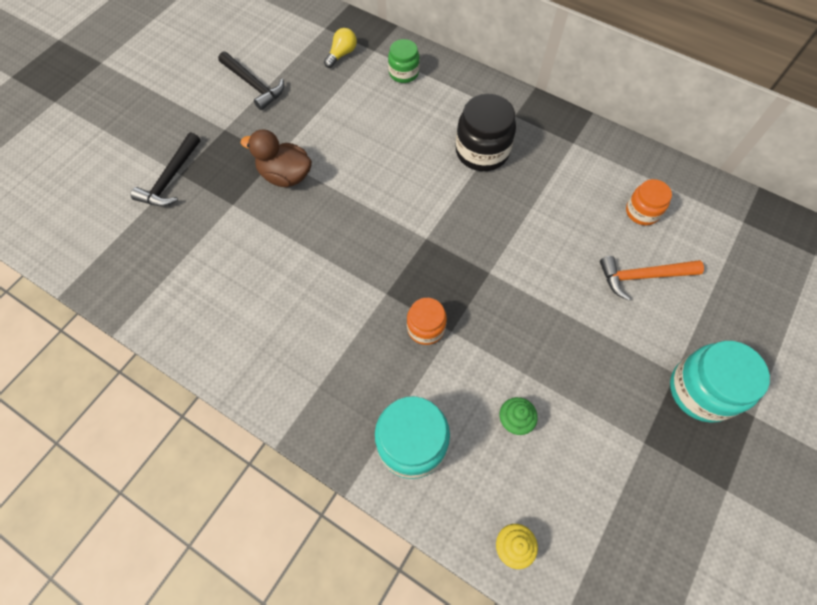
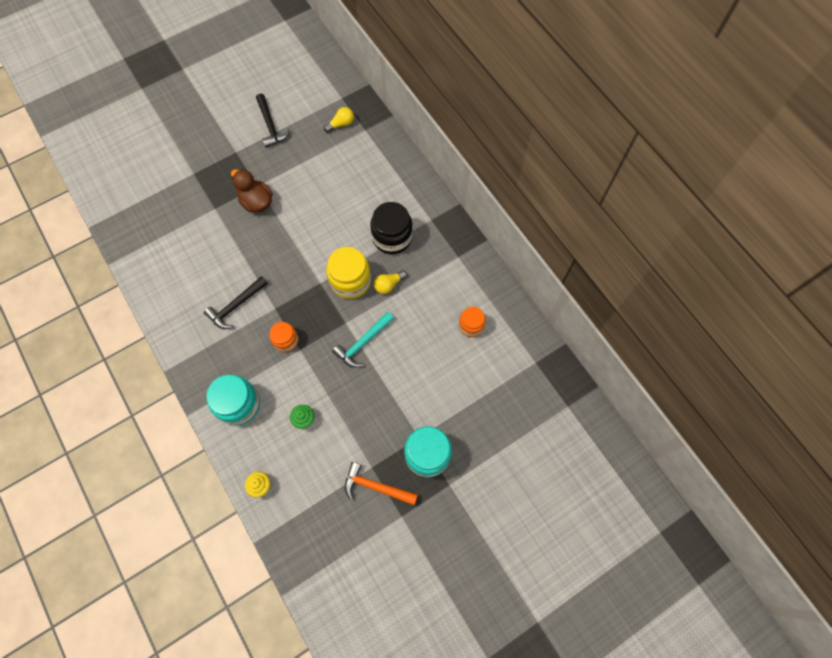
camera: 25 degrees right, 5 degrees up
(170, 179) = (186, 174): black hammer -> black hammer (236, 306)
(403, 73) = (375, 156): green jar -> none
(463, 220) = (350, 281): none -> yellow jar
(513, 206) = (388, 285): none -> yellow light bulb
(527, 287) = (363, 343): none -> turquoise hammer
(642, 276) = (440, 368): orange hammer -> orange hammer (376, 486)

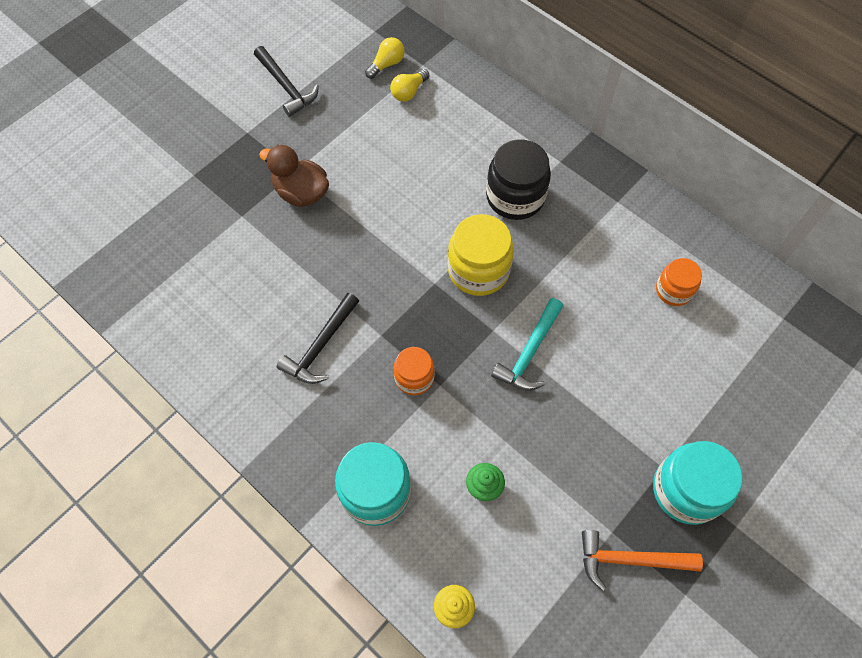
camera: 15 degrees left, 5 degrees down
(388, 285) = (535, 262): yellow light bulb -> yellow light bulb (409, 92)

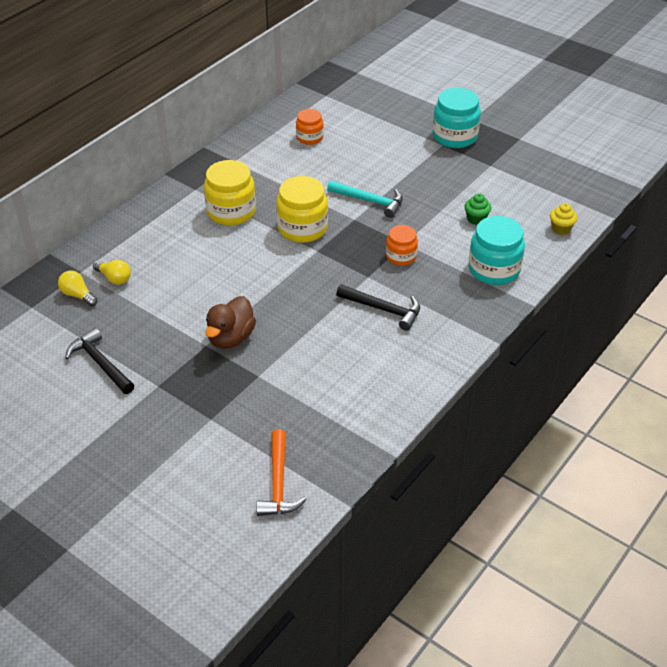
camera: 95 degrees left, 20 degrees down
(286, 87) = (100, 363): black hammer -> black hammer turned 90 degrees counterclockwise
(515, 197) = (231, 211): black jar -> yellow jar
(630, 560) = (505, 158): orange hammer -> orange hammer (278, 483)

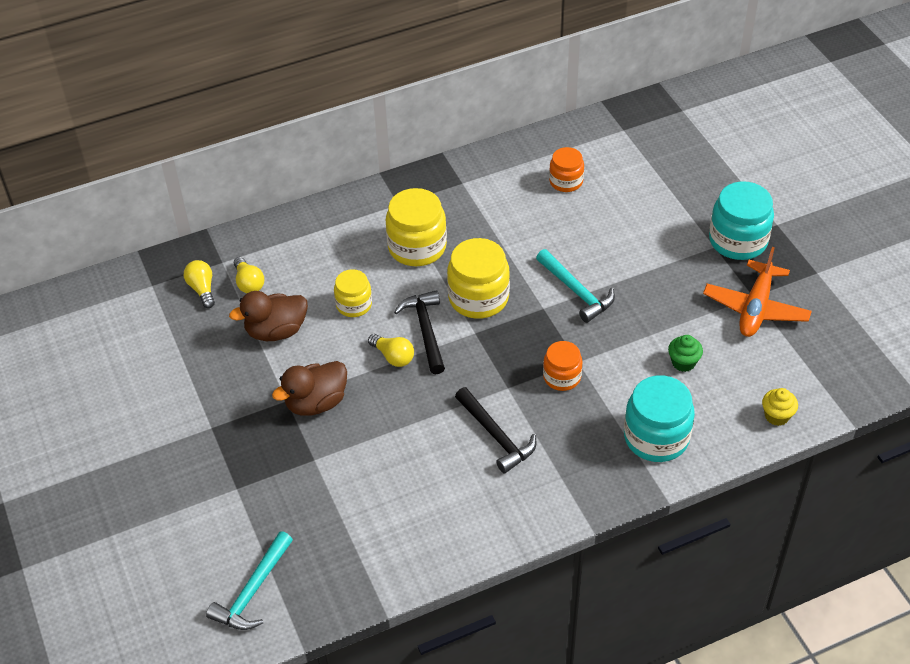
camera: 30 degrees right, 5 degrees up
(100, 363) = (174, 378): black hammer -> black hammer (425, 330)
(161, 302) = (276, 331): none -> brown duck
(211, 264) = (354, 305): none -> yellow jar
(267, 287) = (393, 356): none -> yellow light bulb
(278, 483) = (253, 591): orange hammer -> turquoise hammer
(497, 171) = (755, 308): none -> orange plane

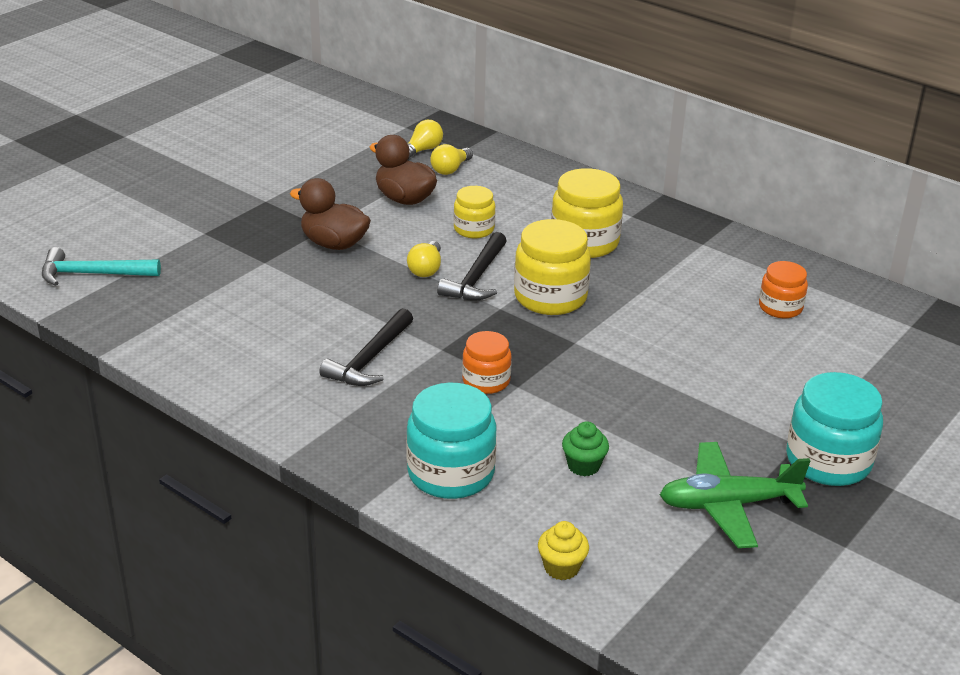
camera: 60 degrees right, 15 degrees down
(425, 330) = (476, 278): black hammer -> black hammer turned 150 degrees clockwise
(576, 291) = (621, 358): turquoise hammer -> none
(755, 308) = (728, 504): orange plane -> green plane

